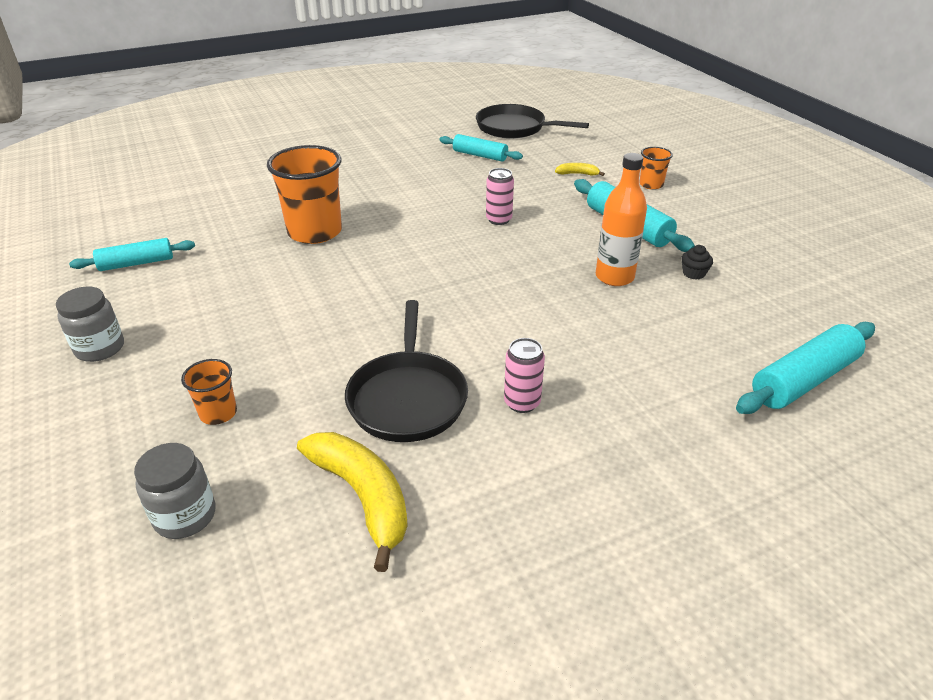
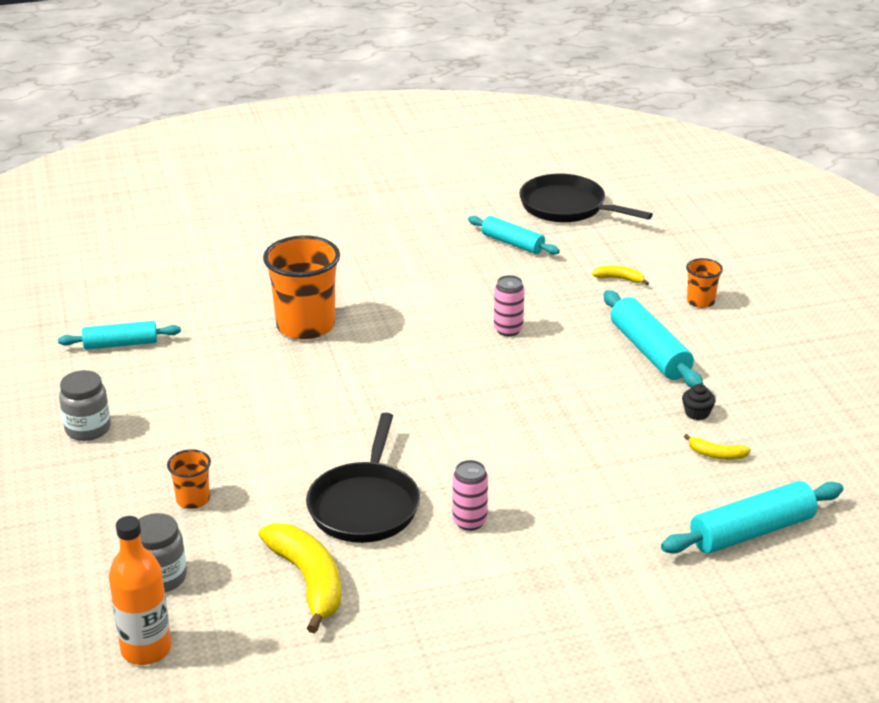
camera: 10 degrees right, 5 degrees down
(614, 277) = (609, 408): orange bottle -> orange bottle (146, 649)
(730, 308) = (716, 454): none -> yellow banana

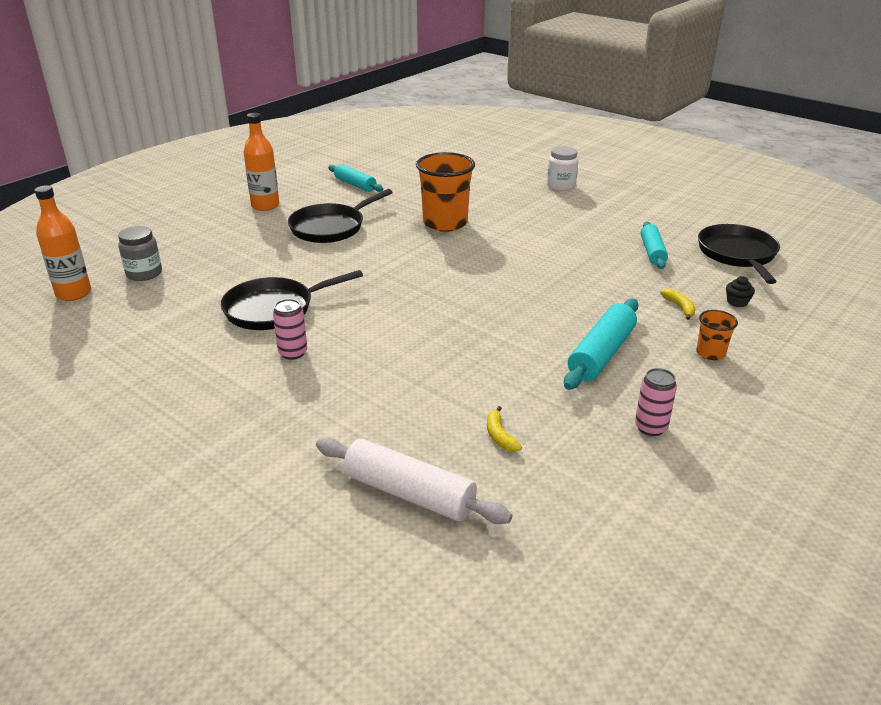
camera: 55 degrees right, 0 degrees up
(88, 429) = (265, 206): grey jar -> orange bottle
(193, 499) = (227, 255): orange cup -> none
(215, 402) = (330, 227): none -> black pan
(308, 581) = (176, 318): yellow banana -> none
(313, 222) = (561, 186): none -> white jar
(508, 330) = (541, 287): pink can -> pink can (651, 427)
(697, 413) = (546, 406): black cupcake -> black cupcake (737, 302)
(751, 531) = (409, 493): turquoise rolling pin -> white rolling pin

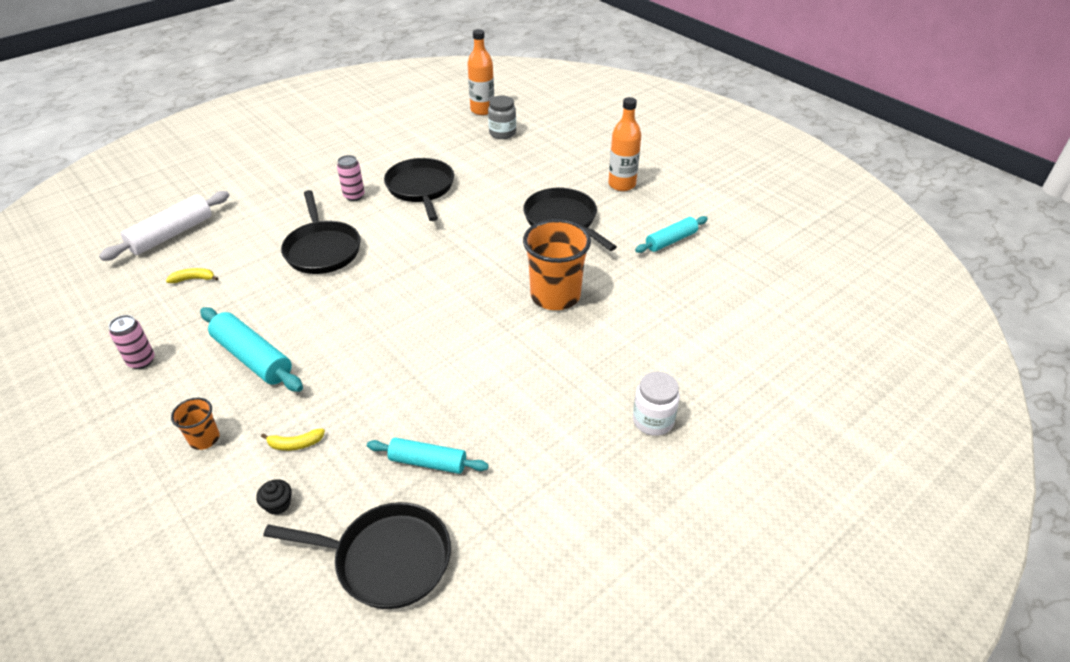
camera: 100 degrees right, 10 degrees up
(411, 352) = (322, 249): none -> black pan

